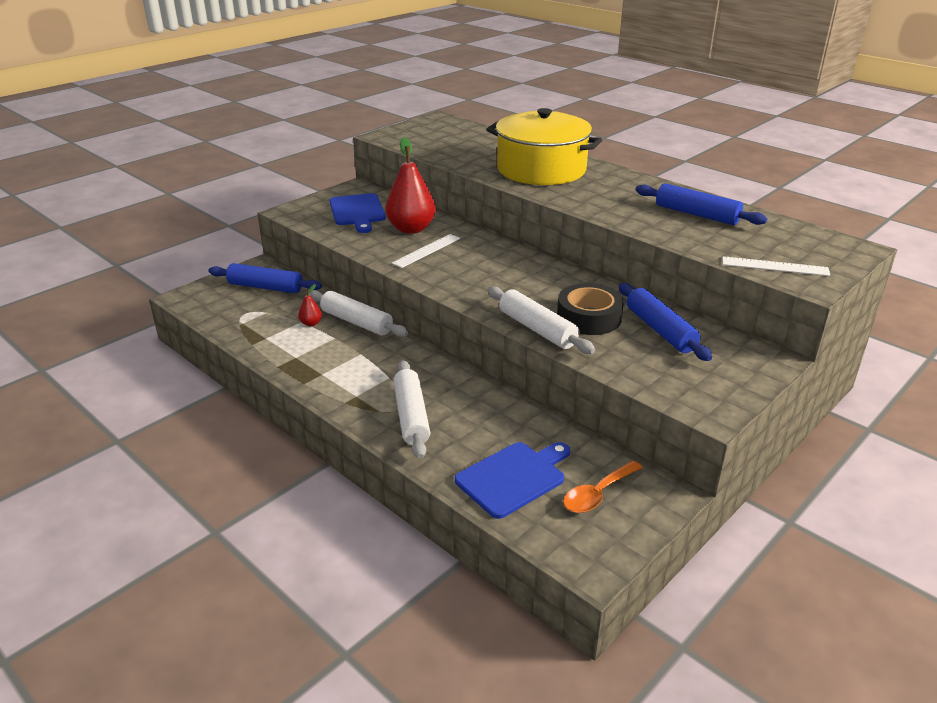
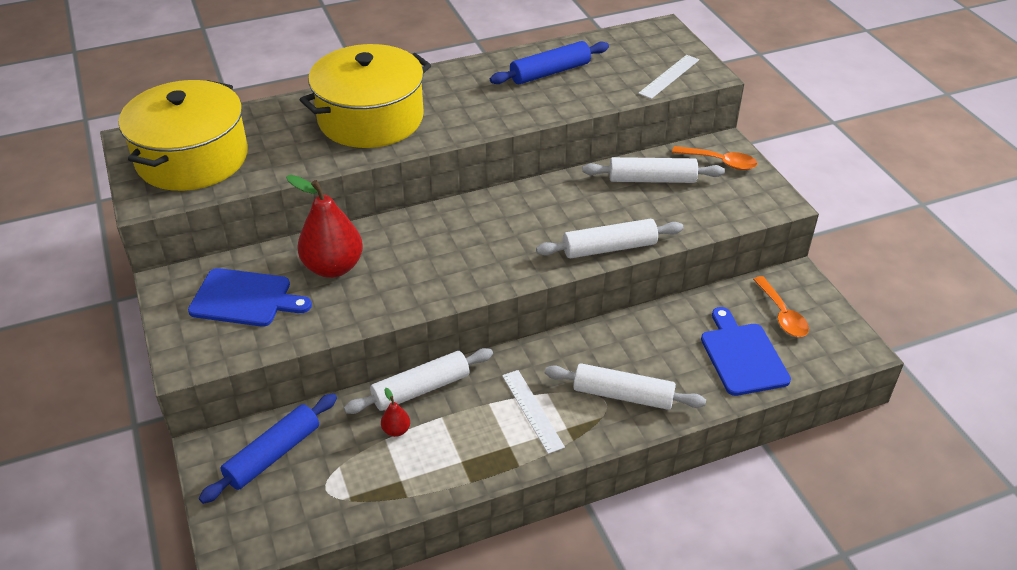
camera: 65 degrees left, 10 degrees up
(426, 250) = (397, 271): white ruler -> white ruler (532, 410)
(436, 135) = (192, 158): none -> yellow pot
(589, 317) = (608, 210): black tape -> none
(660, 330) = (652, 179): blue rolling pin -> white rolling pin
(737, 363) = (720, 162): none -> orange spoon

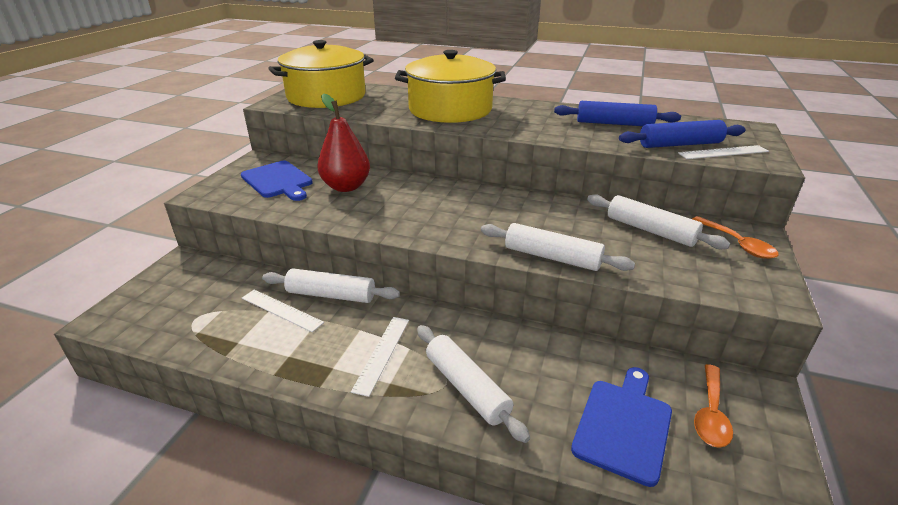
camera: 40 degrees right, 10 degrees down
(273, 454) = (203, 282): blue rolling pin -> blue rolling pin (679, 144)
(396, 430) = (281, 310): red pear -> white ruler

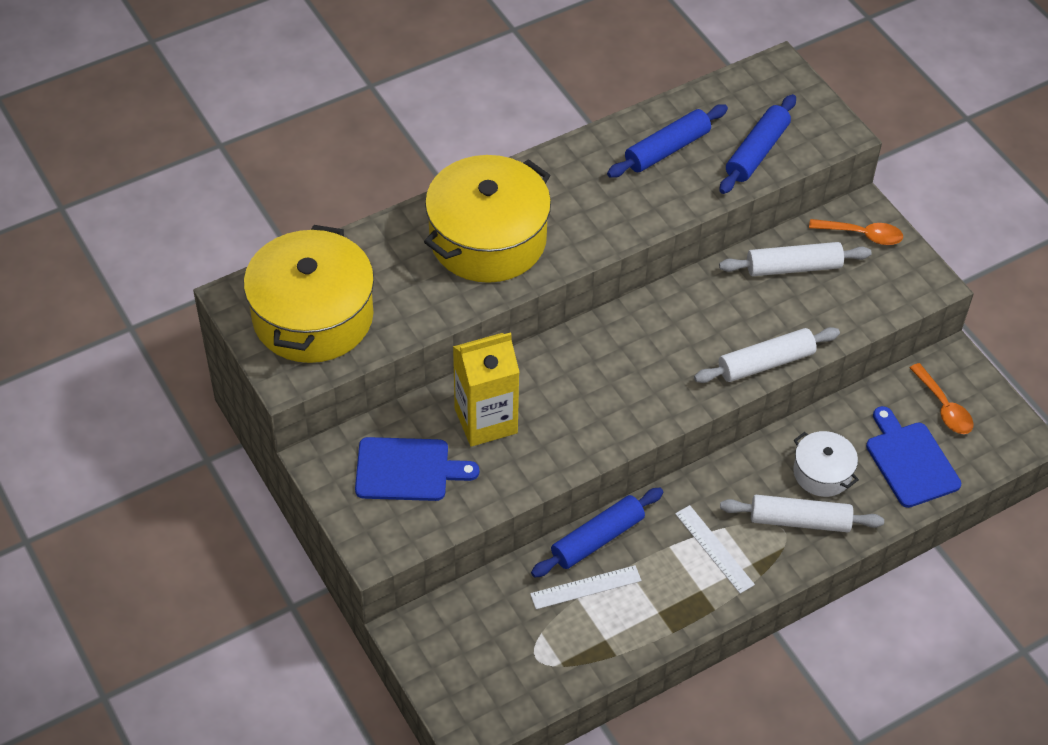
camera: 50 degrees left, 20 degrees up
(331, 295) = (597, 539): white rolling pin -> blue rolling pin
(346, 187) = (486, 420): red pear -> yellow carton
(531, 374) = (822, 473): none -> white pot
(723, 152) = (799, 142): white ruler -> none

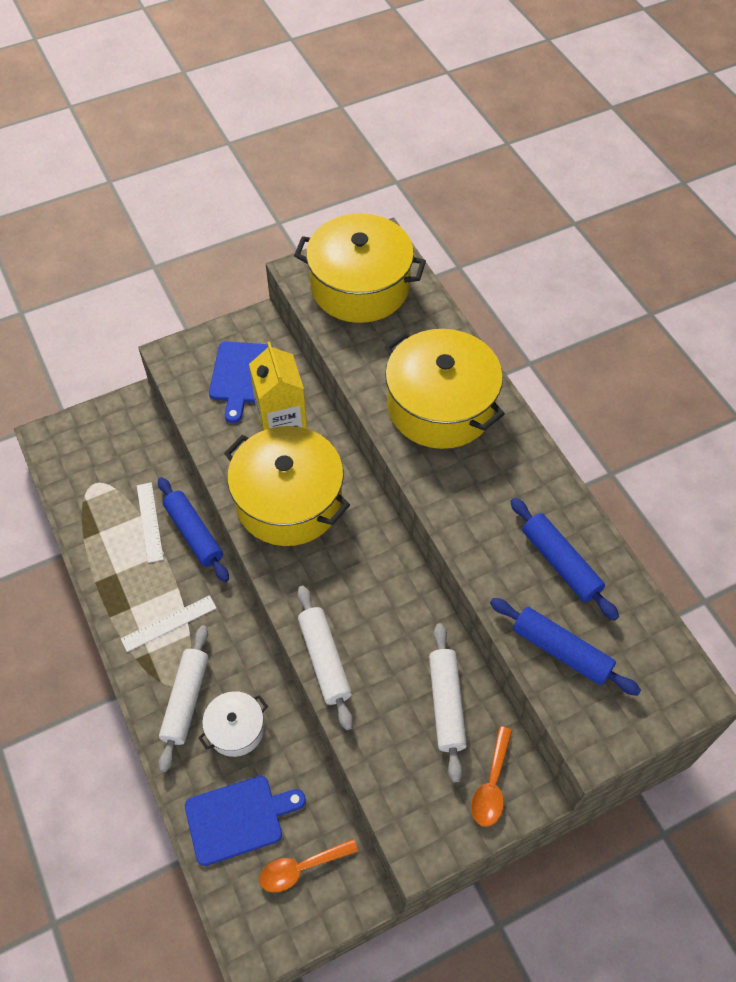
camera: 95 degrees right, 5 degrees up
(583, 407) = (289, 501): none -> yellow pot

